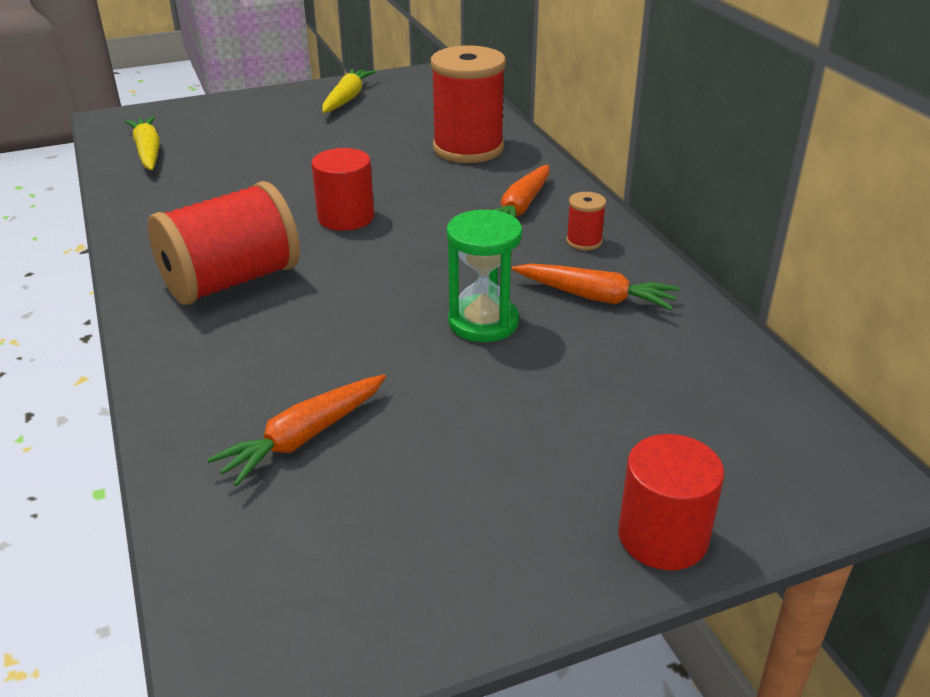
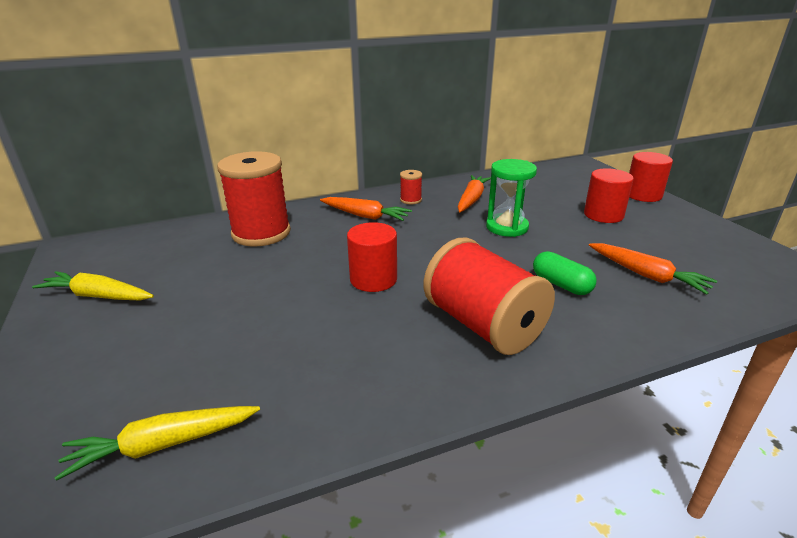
camera: 90 degrees left, 5 degrees down
(299, 348) = (561, 284): none -> green capsule
(539, 442) = (603, 215): none -> red cylinder

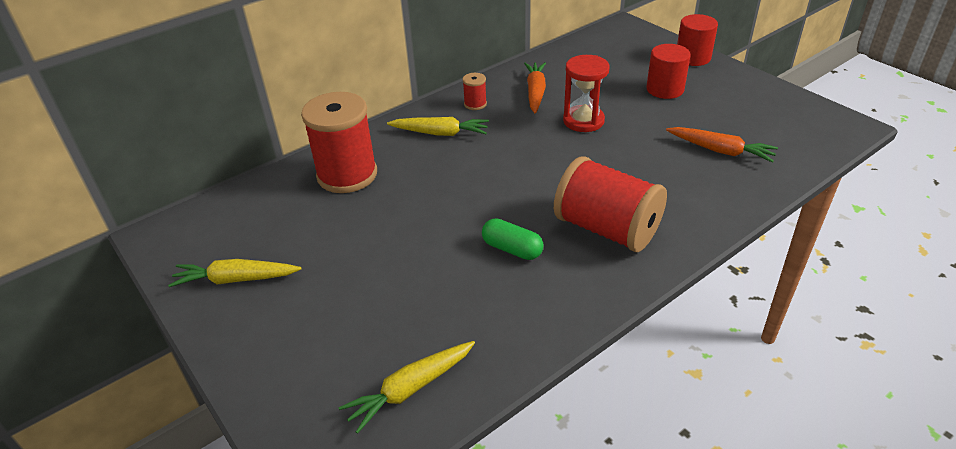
camera: 15 degrees left, 10 degrees up
(365, 216) = (440, 133): orange carrot -> yellow carrot
(373, 279) = (490, 204): red cylinder -> none
(507, 227) = (583, 121): green hourglass -> red hourglass
(561, 284) = (654, 175): green capsule -> green capsule (512, 249)

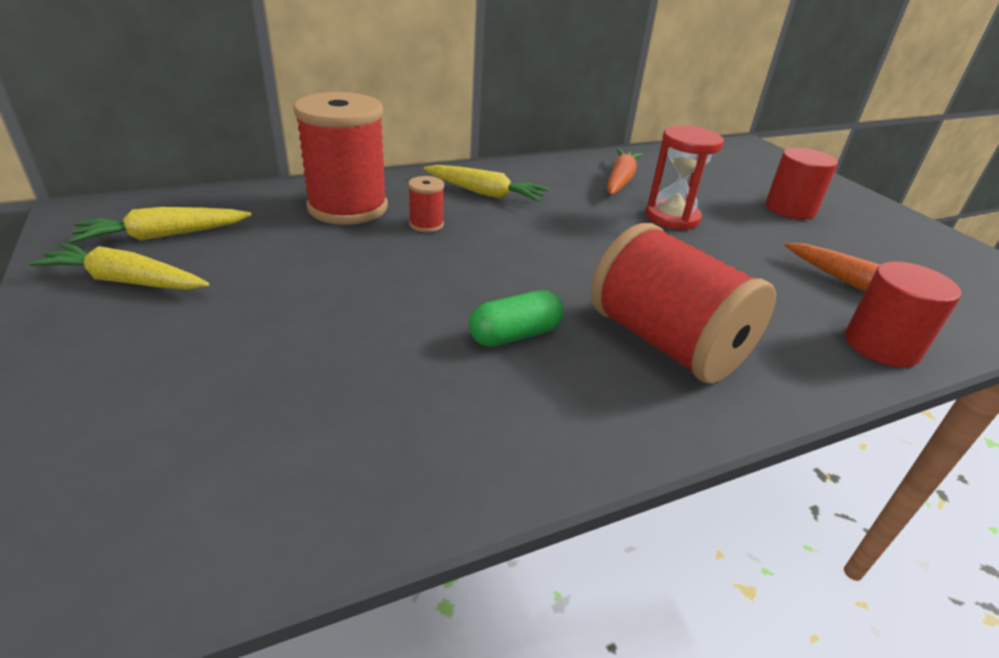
camera: 10 degrees right, 5 degrees down
(411, 389) = (246, 496): yellow carrot -> yellow carrot (164, 236)
(475, 104) = (541, 176): red spool -> red spool (426, 224)
(512, 249) = (515, 335): green capsule -> green capsule turned 75 degrees counterclockwise
(693, 58) = (833, 187): red cylinder -> red cylinder (881, 345)

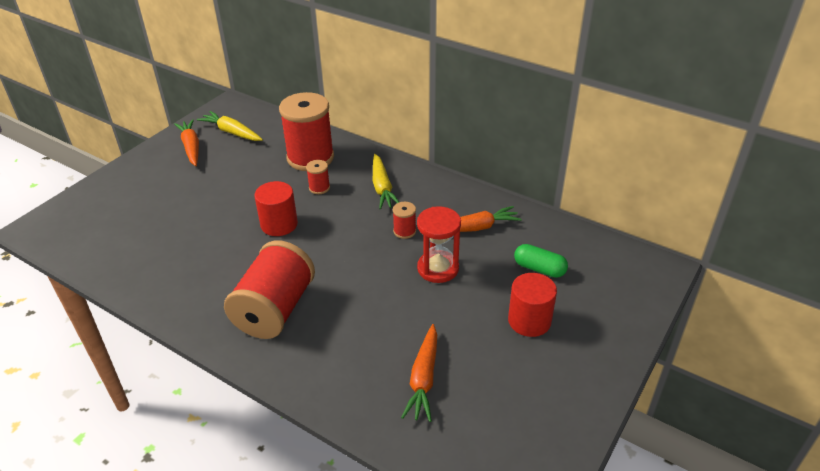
camera: 60 degrees right, 5 degrees up
(126, 281) = (191, 147): yellow carrot -> orange carrot
(515, 335) = (239, 259): green capsule -> green capsule (539, 269)
(586, 210) = (404, 231): none -> red spool
(881, 345) = (348, 397): red cylinder -> red cylinder (279, 224)

